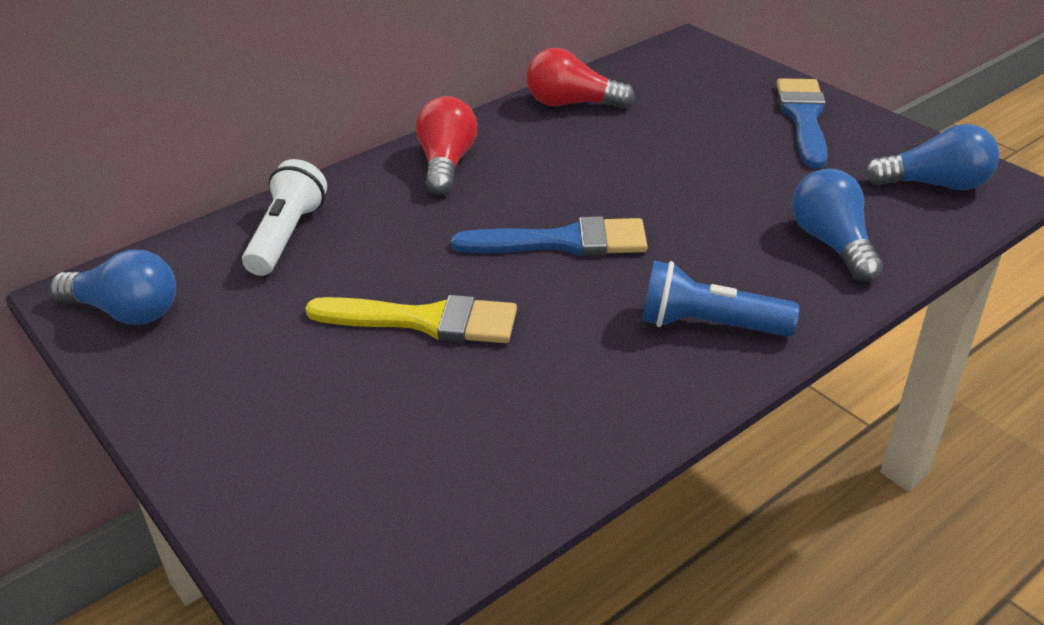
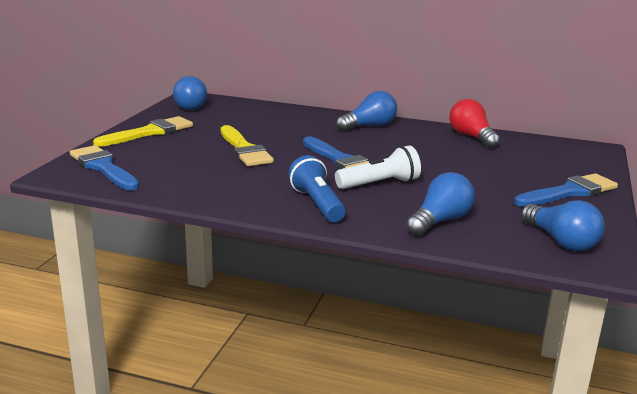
camera: 55 degrees right, 15 degrees down
(218, 410) = (149, 132): none -> yellow brush
(287, 236) = (270, 114): white flashlight -> white flashlight (379, 184)
(349, 532) = (103, 167): none -> blue brush
(446, 164) = (369, 126): red light bulb -> blue light bulb

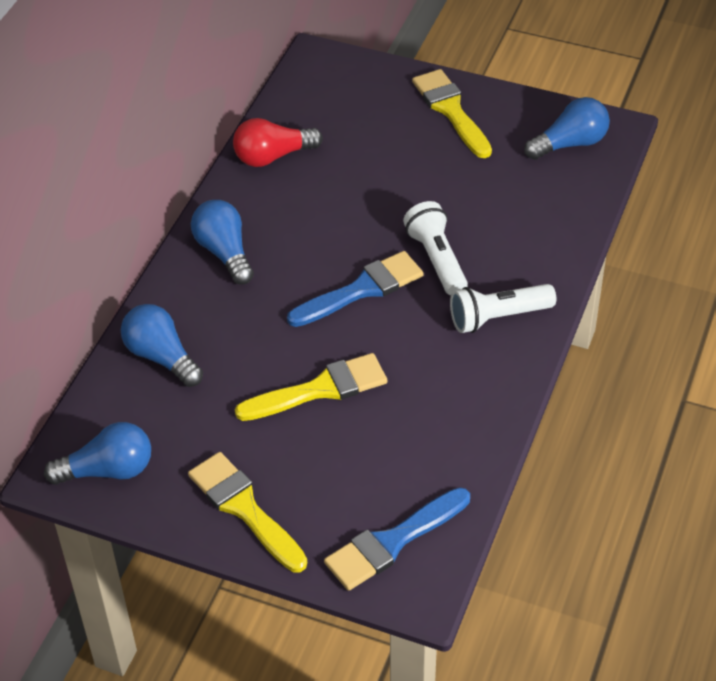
camera: 85 degrees left, 25 degrees up
(317, 204) = (498, 317): blue flashlight -> white flashlight
(440, 221) = (534, 222): blue light bulb -> blue light bulb (161, 357)
(569, 192) = (451, 110): blue brush -> yellow brush

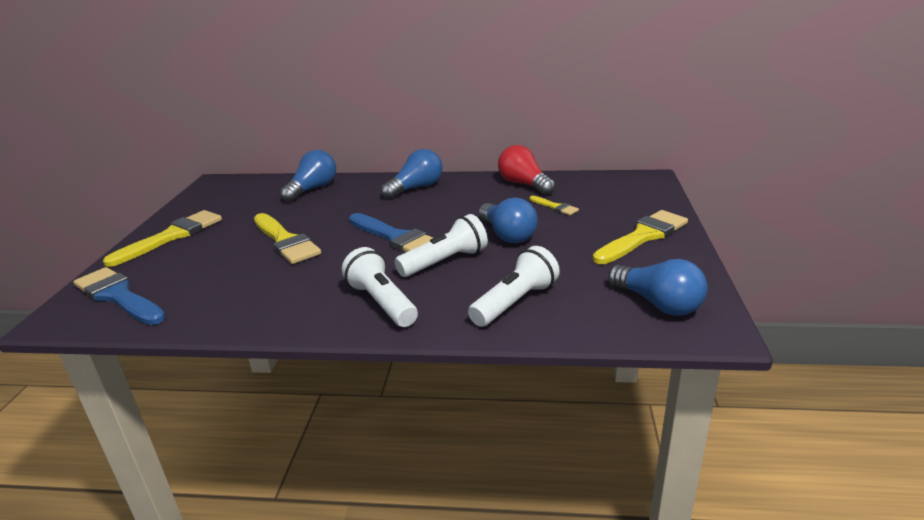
camera: 75 degrees right, 20 degrees down
(108, 470) = (215, 193): blue light bulb -> blue light bulb (507, 235)
(350, 149) = (555, 207): none -> yellow brush
(534, 227) = (515, 302): none -> white flashlight

